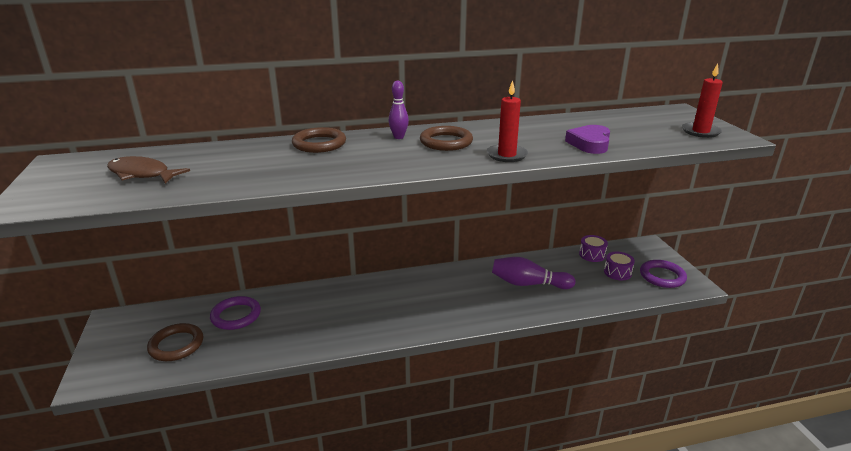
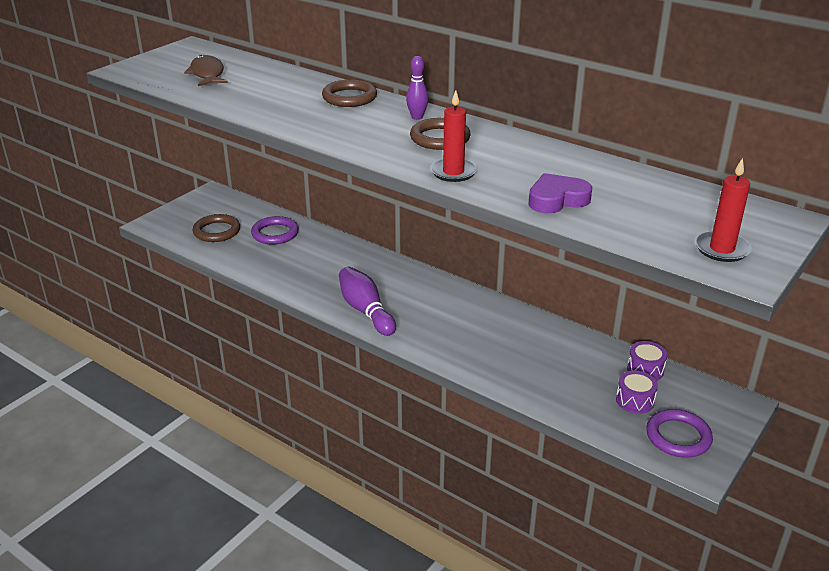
camera: 50 degrees right, 5 degrees up
(528, 284) = (522, 350): purple bowling pin -> purple bowling pin (366, 311)

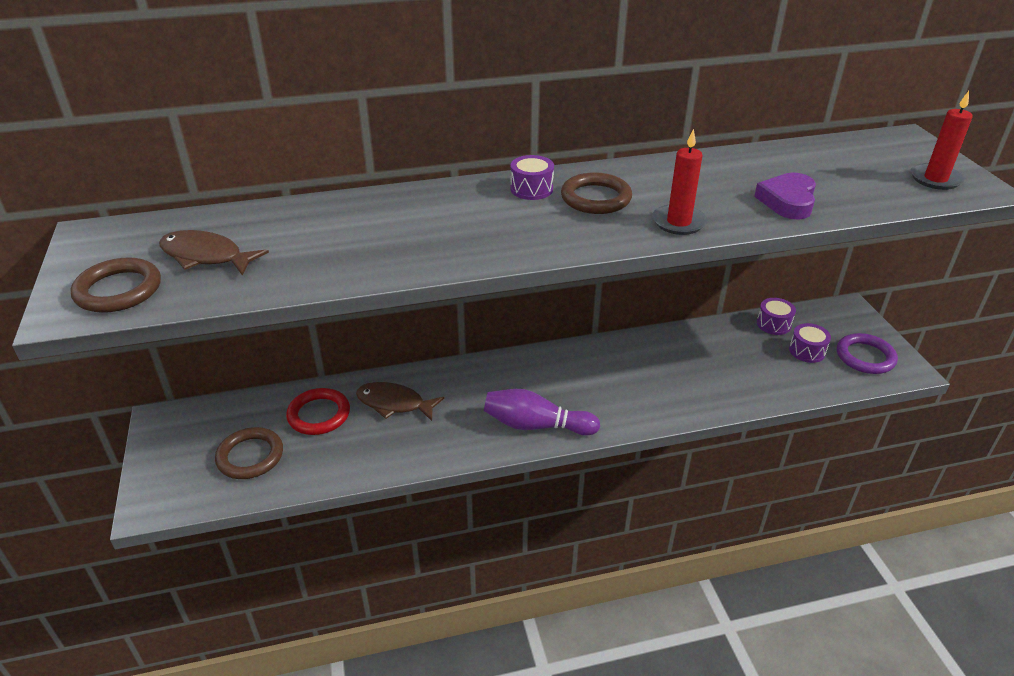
camera: 50 degrees left, 5 degrees up
(275, 233) = (319, 414): purple ring -> red ring
(317, 252) = (394, 404): none -> brown fish
(349, 97) = (427, 201): brown ring -> brown ring (118, 290)
(417, 117) = (531, 189): purple bowling pin -> purple drum

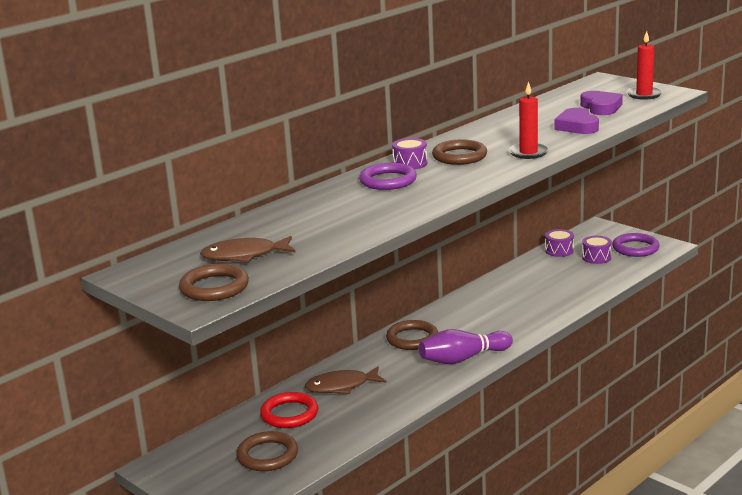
camera: 30 degrees left, 15 degrees down
(477, 205) = (388, 181): none -> purple ring
(515, 374) = (412, 338): none -> brown ring
(854, 181) = (601, 107): none -> purple heart

